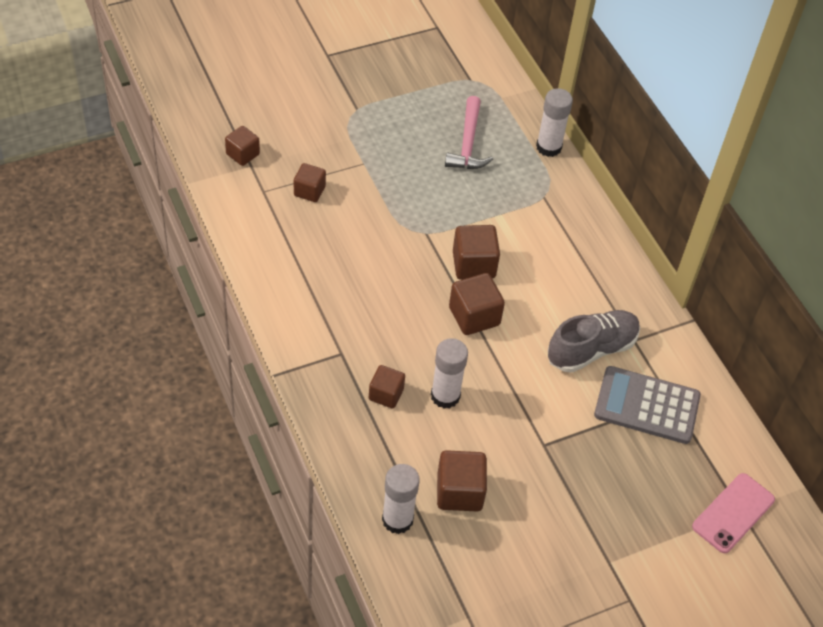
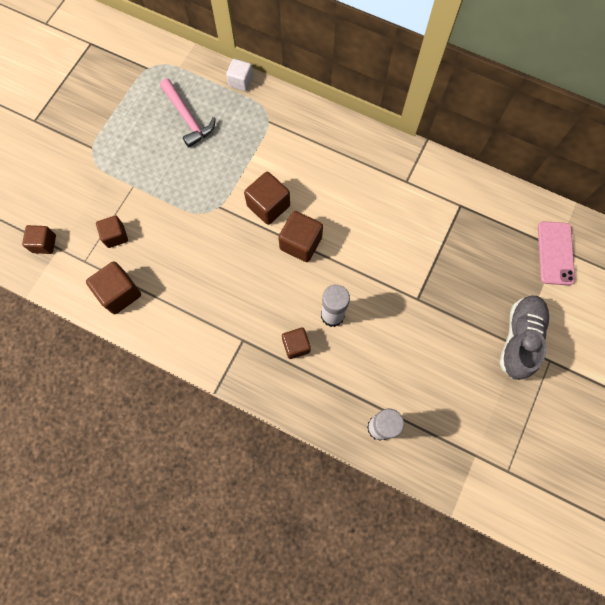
camera: 35 degrees left, 20 degrees up
(459, 492) = (398, 375): brown cube -> brown cube (119, 293)
(548, 147) = (240, 82): white glue stick -> white cube
(591, 349) = (388, 209): grey shoe -> grey shoe (519, 339)
(647, 406) = (451, 221): grey calculator -> none

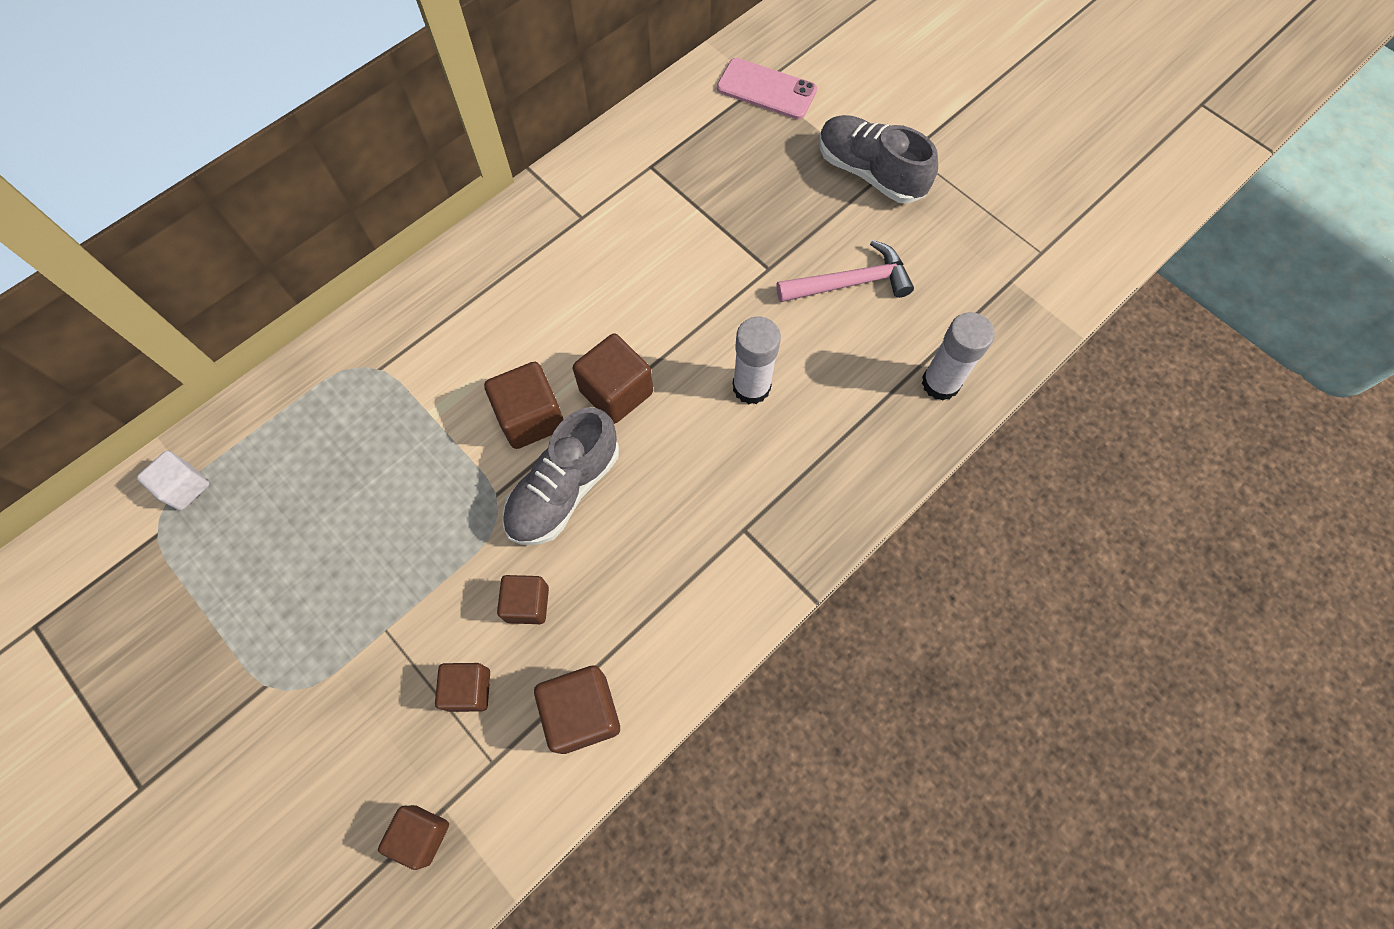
camera: 70 degrees left, 5 degrees down
(188, 118) = (301, 494): pink hammer -> pink hammer (850, 282)
(233, 239) = (564, 489): none -> grey shoe
(240, 82) = (280, 387): white cube -> white cube (185, 487)
(296, 345) = (780, 453): brown cube -> brown cube (527, 604)

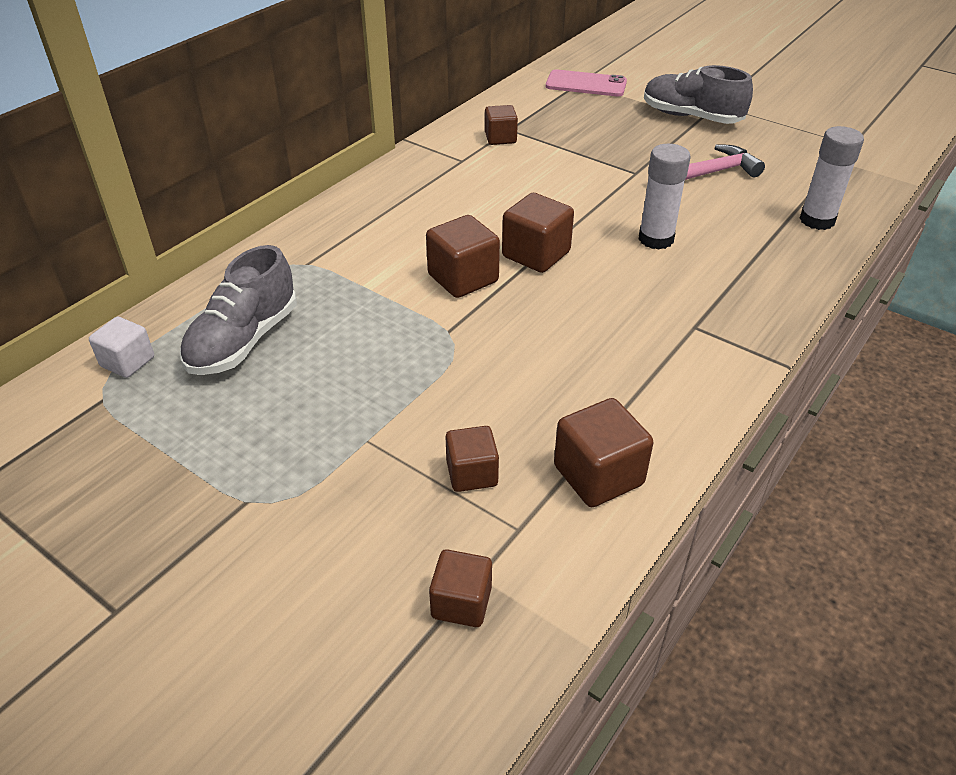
camera: 10 degrees left, 25 degrees down
(527, 604) = (508, 402): brown cube -> brown cube (500, 138)
(564, 489) = (513, 320): grey shoe -> grey shoe (244, 341)

